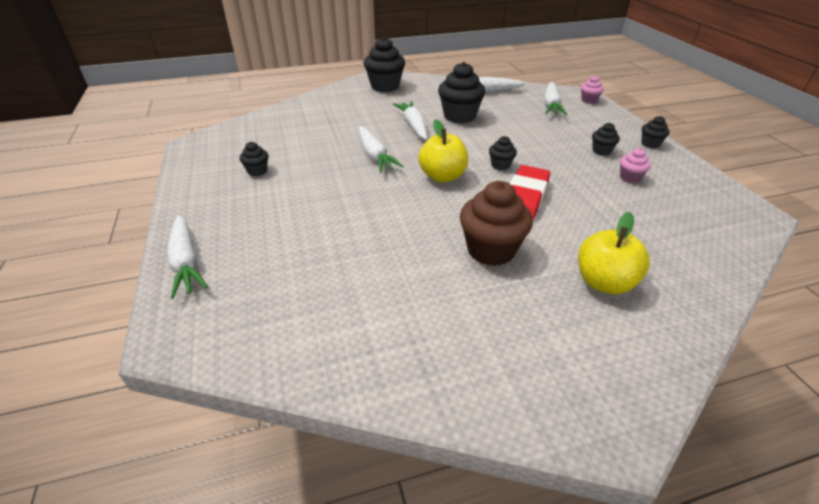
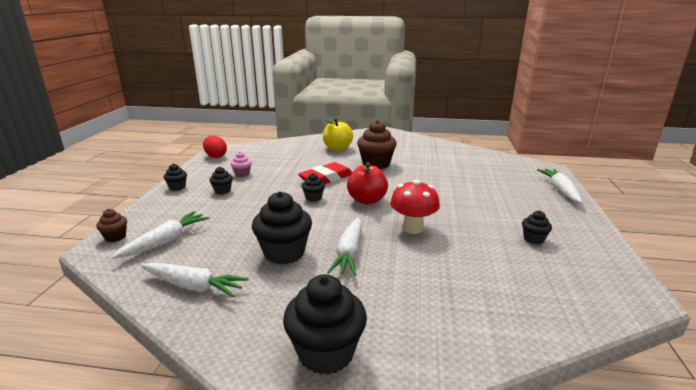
camera: 155 degrees left, 15 degrees down
(375, 156) = (413, 228): white carrot -> red mushroom
(442, 176) = (367, 200): yellow apple -> red apple
(589, 100) = (115, 237): pink cupcake -> brown cupcake
(729, 200) = (215, 156): none -> red egg

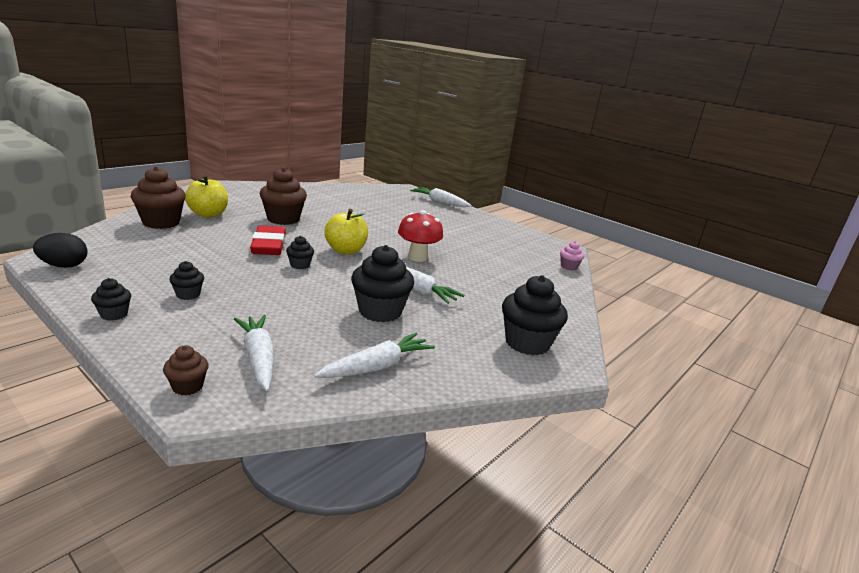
camera: 60 degrees left, 0 degrees up
(215, 156) = (64, 266): red egg -> black egg
(242, 174) = (164, 271): pink cupcake -> pink cupcake (568, 267)
(302, 146) = (161, 223): none -> brown cupcake
(367, 200) = (345, 251): red apple -> yellow apple
(533, 239) = (484, 237): black cupcake -> none

